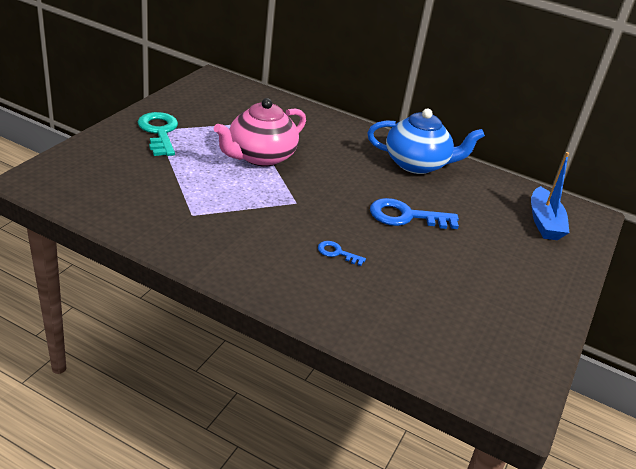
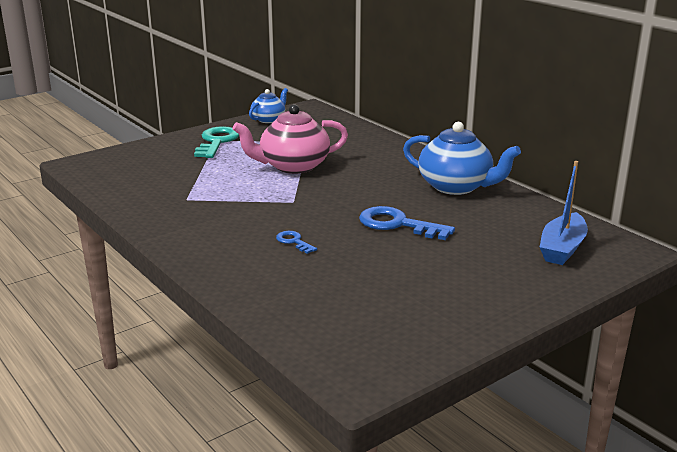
camera: 30 degrees right, 10 degrees down
(187, 96) = (269, 119): none -> blue teapot

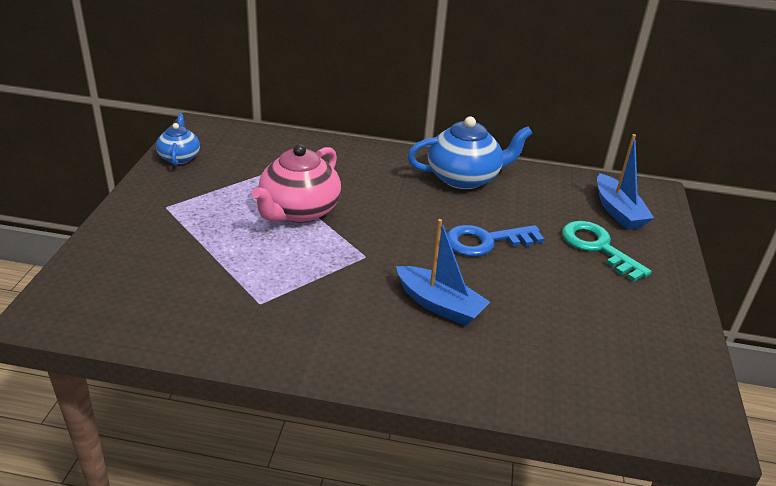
camera: 45 degrees left, 10 degrees up
(217, 142) = (170, 209): turquoise key -> turquoise key (597, 247)
(294, 241) = (439, 305): blue key -> blue boat

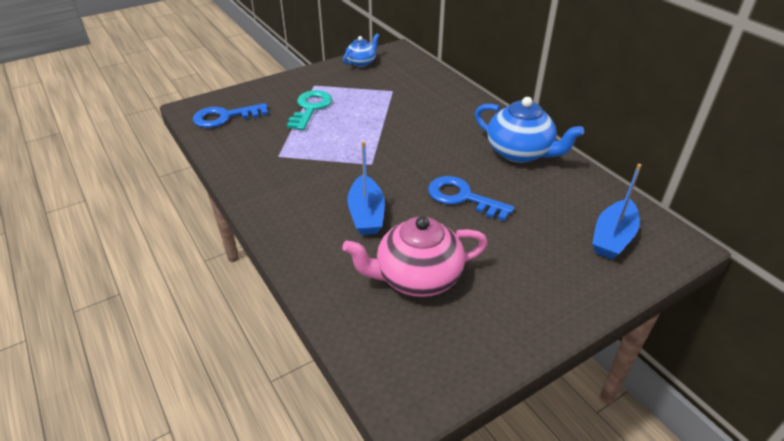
camera: 50 degrees right, 5 degrees up
(115, 298) = (225, 117): none -> blue key
(298, 211) = (376, 120): pink teapot -> pink teapot (417, 277)
(597, 247) = (544, 249): turquoise key -> turquoise key (310, 108)

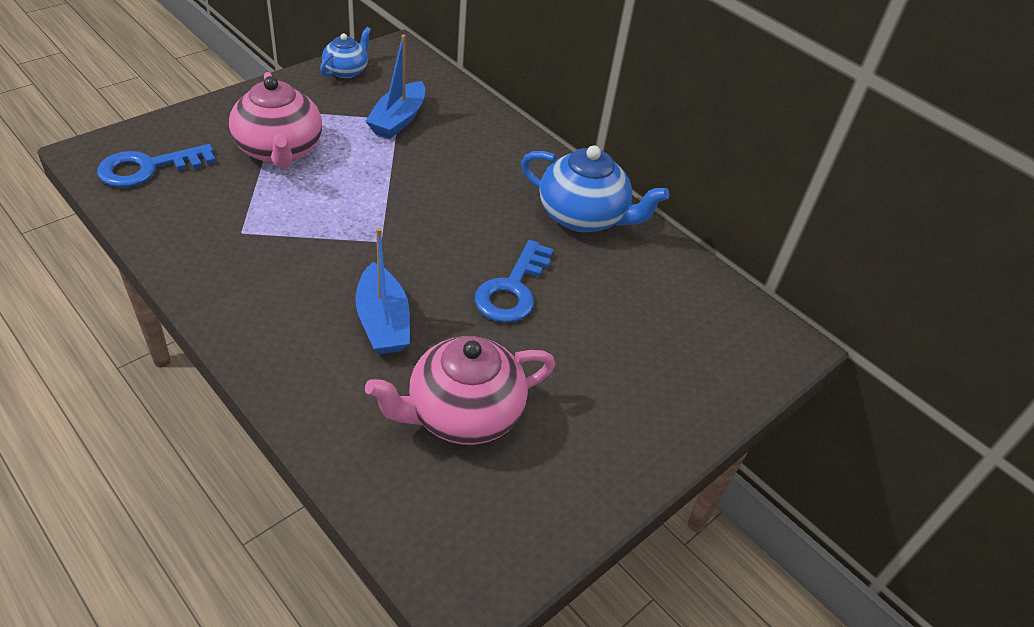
camera: 15 degrees left, 5 degrees up
(310, 108) = (279, 150): turquoise key -> pink teapot
(462, 197) = (512, 289): blue key -> blue key turned 90 degrees counterclockwise
(612, 237) = (708, 339): blue boat -> blue boat (398, 120)

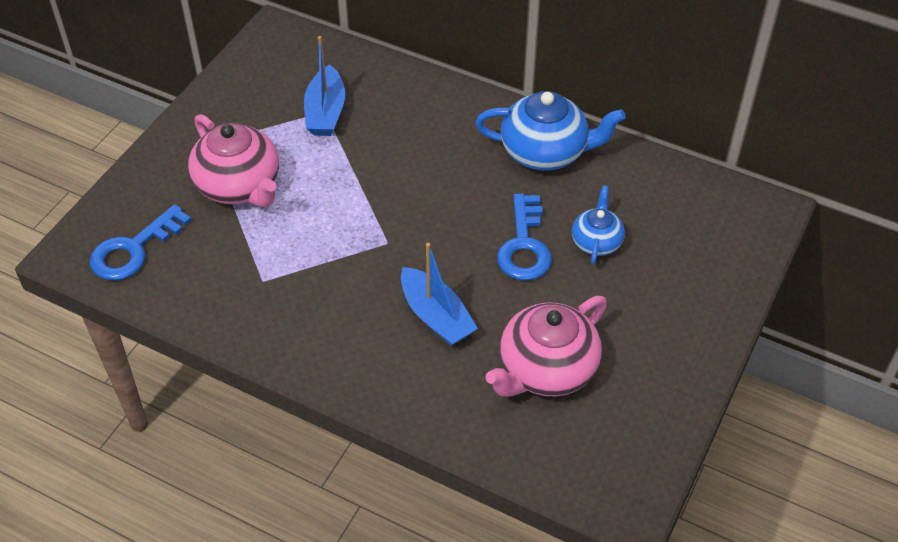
camera: 15 degrees left, 5 degrees up
(346, 70) = (242, 74): blue teapot -> blue teapot (596, 242)

